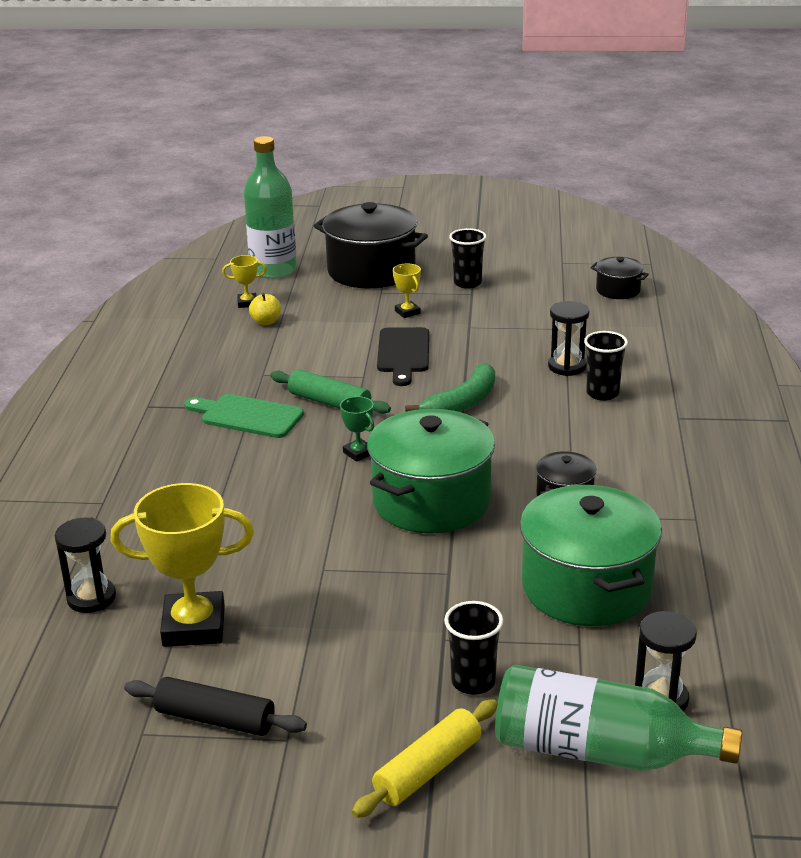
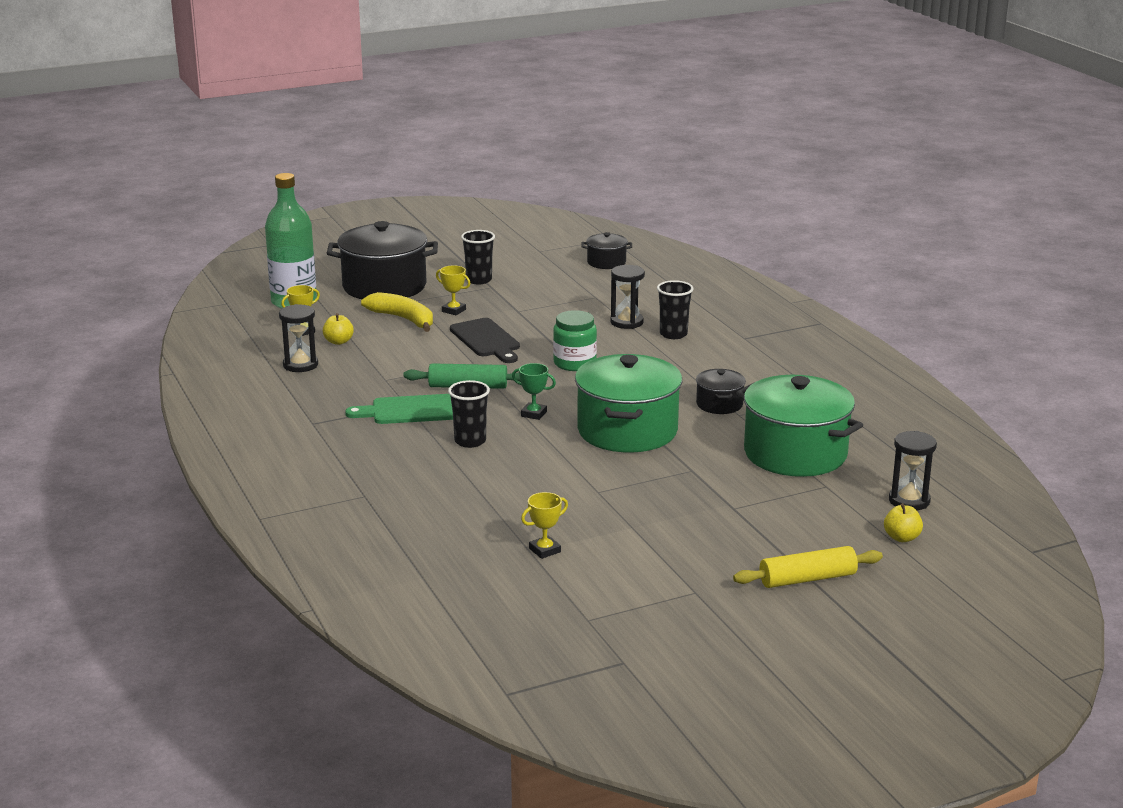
camera: 30 degrees left, 5 degrees down
(91, 598) = (440, 556): black hourglass -> black hourglass (300, 365)
(194, 626) = (545, 550): yellow trophy -> yellow trophy, size x0.47
(215, 719) = (631, 596): black rolling pin -> none
(351, 311) = (403, 319): none -> yellow banana
(428, 769) = (807, 579): yellow rolling pin -> yellow rolling pin turned 60 degrees clockwise
(462, 403) = (574, 363): green banana -> green jar
(473, 682) = (781, 525): black cup -> black cup (470, 441)
(599, 751) = (902, 538): green bottle -> yellow apple

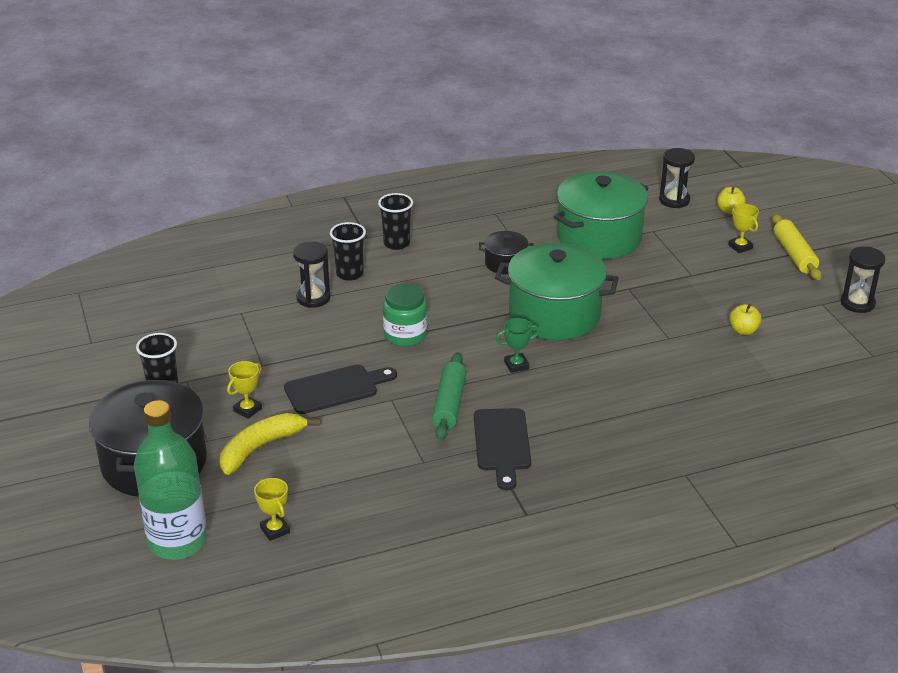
camera: 85 degrees left, 10 degrees up
(300, 365) = (374, 529): black hourglass -> black hourglass (857, 303)
(338, 341) = (313, 499): yellow apple -> yellow apple (743, 330)
(410, 410) = (502, 444): green cutting board -> black cutting board
(470, 441) = (572, 406): black cup -> black cup (396, 243)
(534, 414) = (516, 365): green trophy -> green trophy turned 45 degrees clockwise
(545, 550) = (772, 371): yellow trophy -> yellow trophy (740, 247)
(606, 262) = (147, 299): black pot -> none

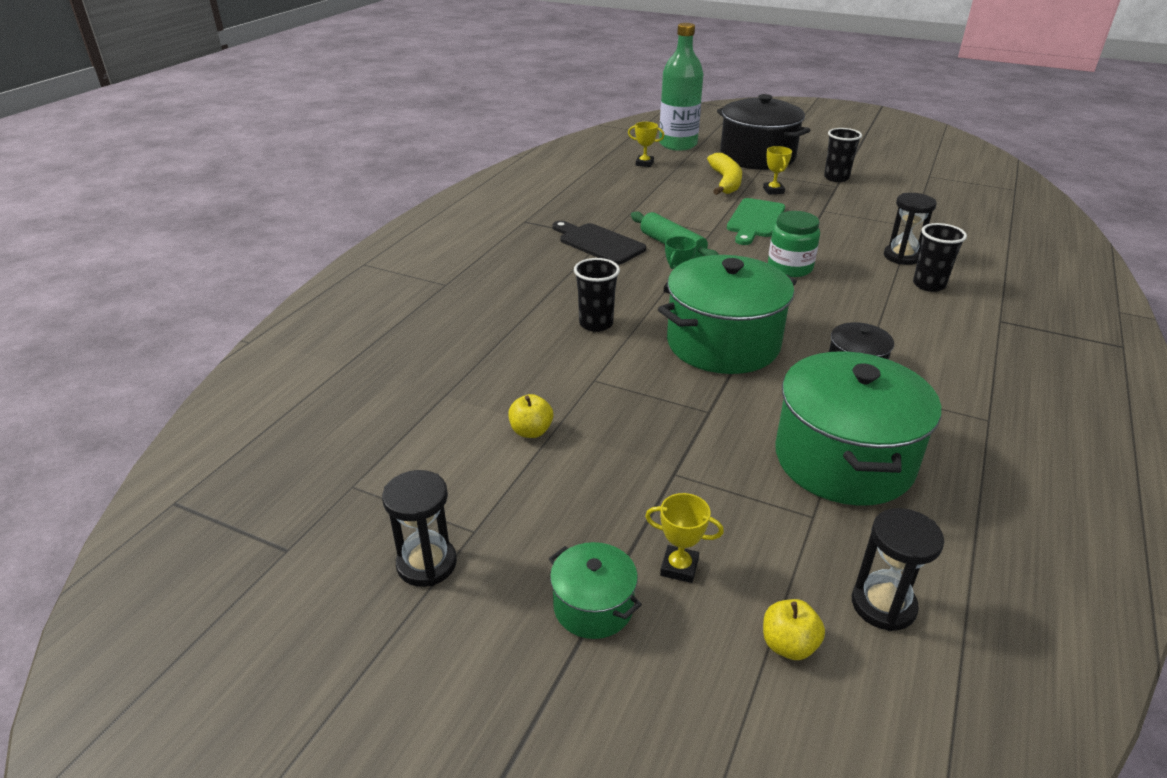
camera: 135 degrees right, 0 degrees up
(335, 389) = (755, 220): black cutting board -> green cutting board
(396, 243) = (969, 329): black cup -> black cup (596, 324)
(794, 255) = (593, 607): yellow rolling pin -> green pot

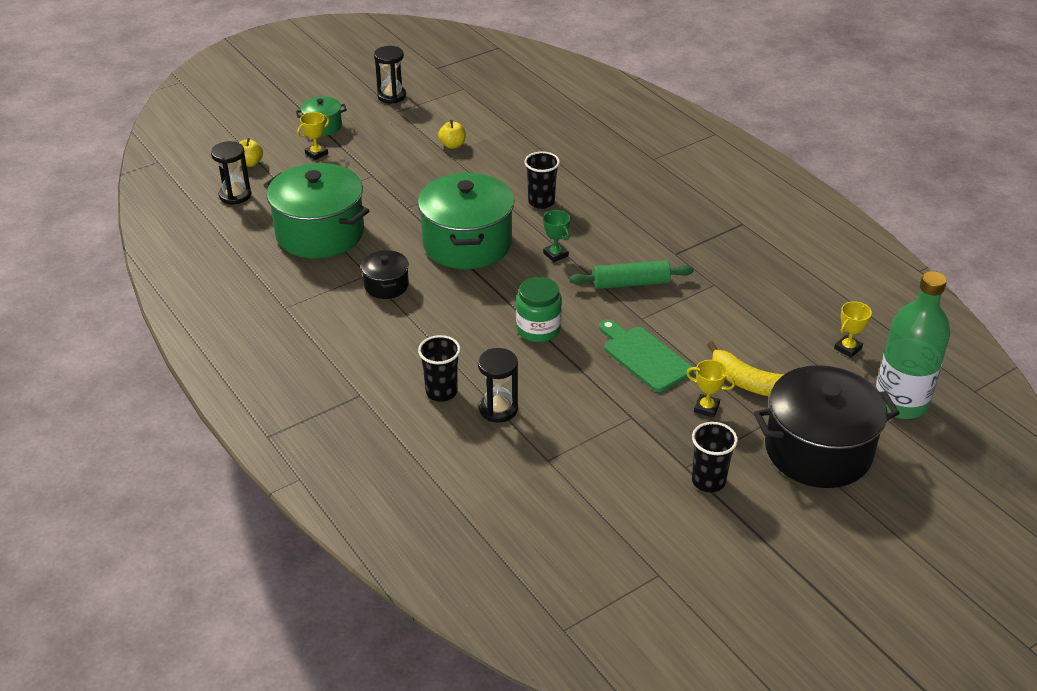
camera: 120 degrees right, 5 degrees up
(598, 243) = (667, 247): black cutting board -> none

